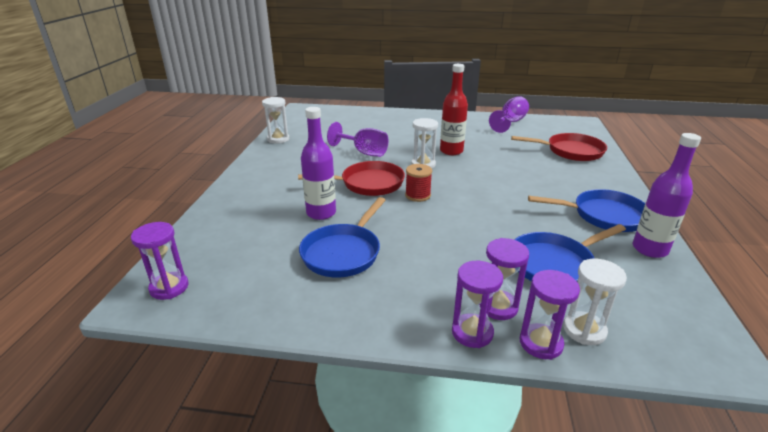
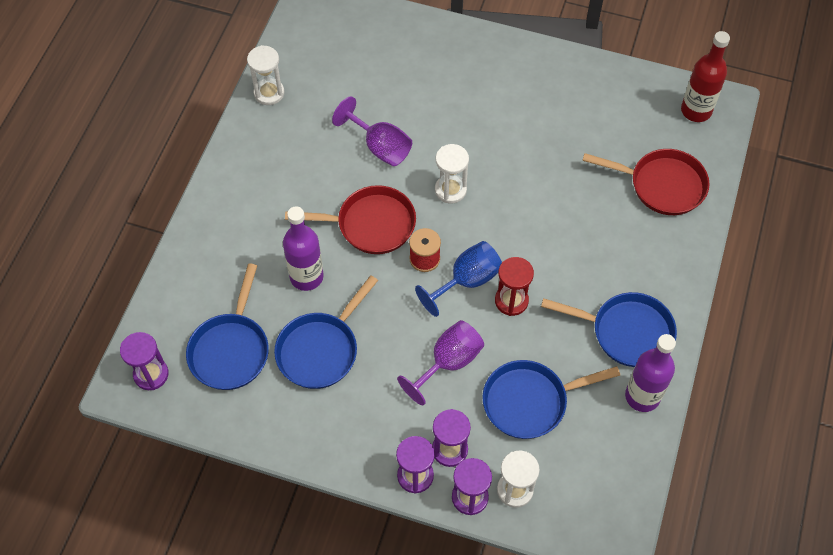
camera: 10 degrees right, 30 degrees up
(254, 262) = (231, 350): none -> blue pan
(451, 151) = (498, 160): red bottle -> red bottle (696, 111)
(457, 203) = (467, 281): none -> blue goblet
(499, 209) = (511, 301): none -> red hourglass
(510, 122) = (614, 89): purple goblet -> purple goblet (448, 362)

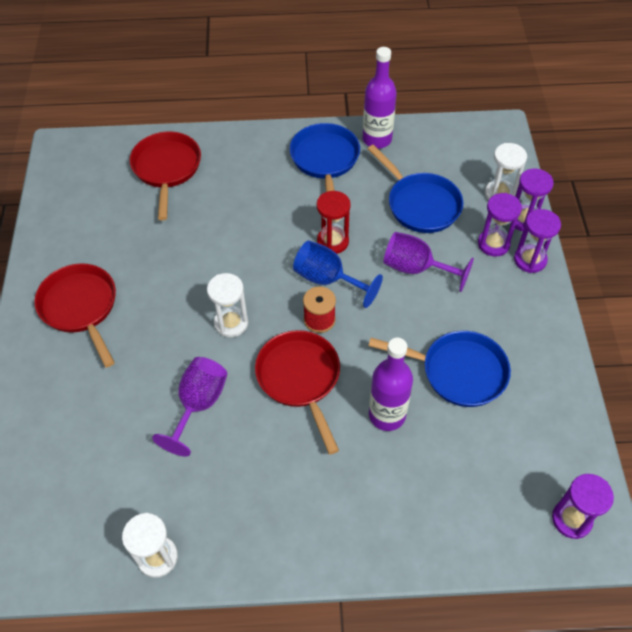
camera: 110 degrees left, 5 degrees down
(231, 350) = (502, 452): blue pan -> none
(513, 86) = (81, 307): none -> red pan
(696, 111) = (74, 163): red bottle -> none

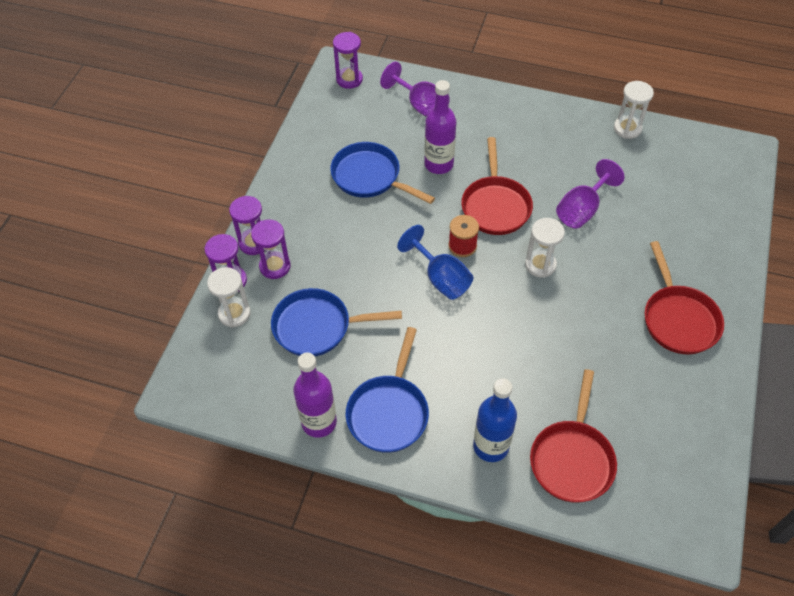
camera: 160 degrees left, 0 degrees up
(234, 160) = (491, 446): none -> blue bottle
(332, 241) = (421, 313): red hourglass -> none
(416, 268) = (357, 265): purple goblet -> purple goblet (421, 106)
(420, 204) = (317, 327): blue pan -> blue pan turned 75 degrees counterclockwise

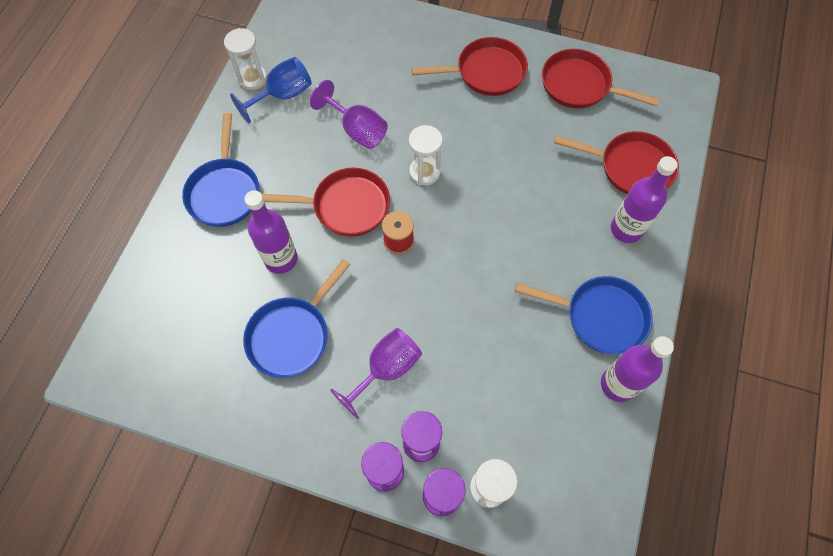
camera: 90 degrees left, 10 degrees up
(317, 327) = (503, 390): blue pan -> blue pan (224, 191)
(349, 79) = (119, 361): purple hourglass -> none
(421, 106) = (184, 275): purple goblet -> purple goblet (386, 369)
(441, 278) = (440, 263): blue goblet -> blue goblet (282, 95)
(491, 446) = (626, 229): blue bottle -> purple bottle
(680, 413) = (579, 85): none -> red pan

